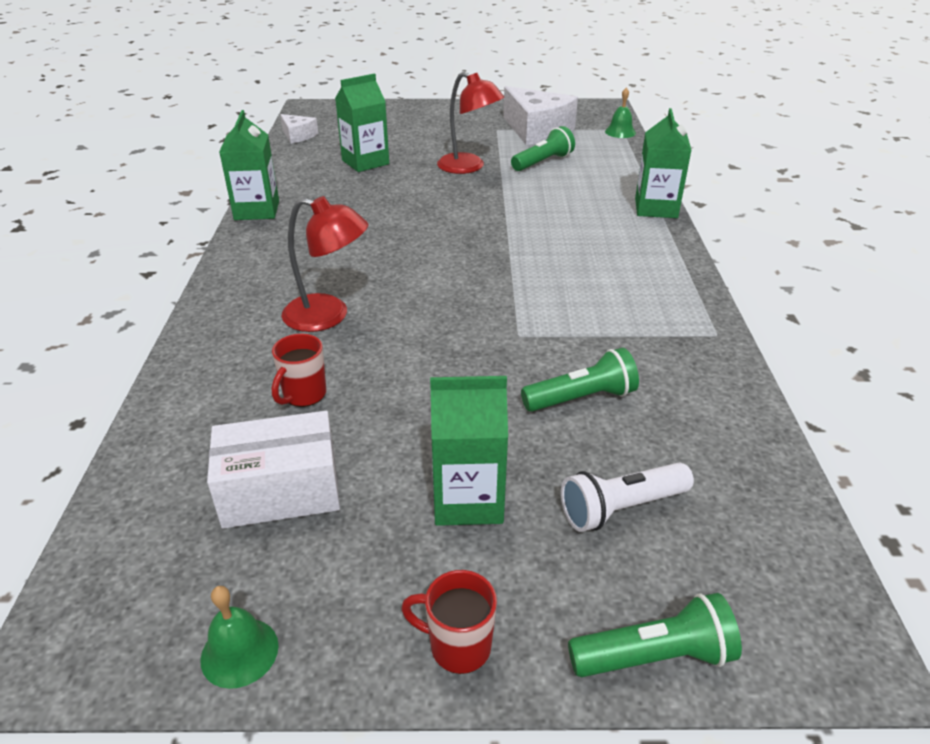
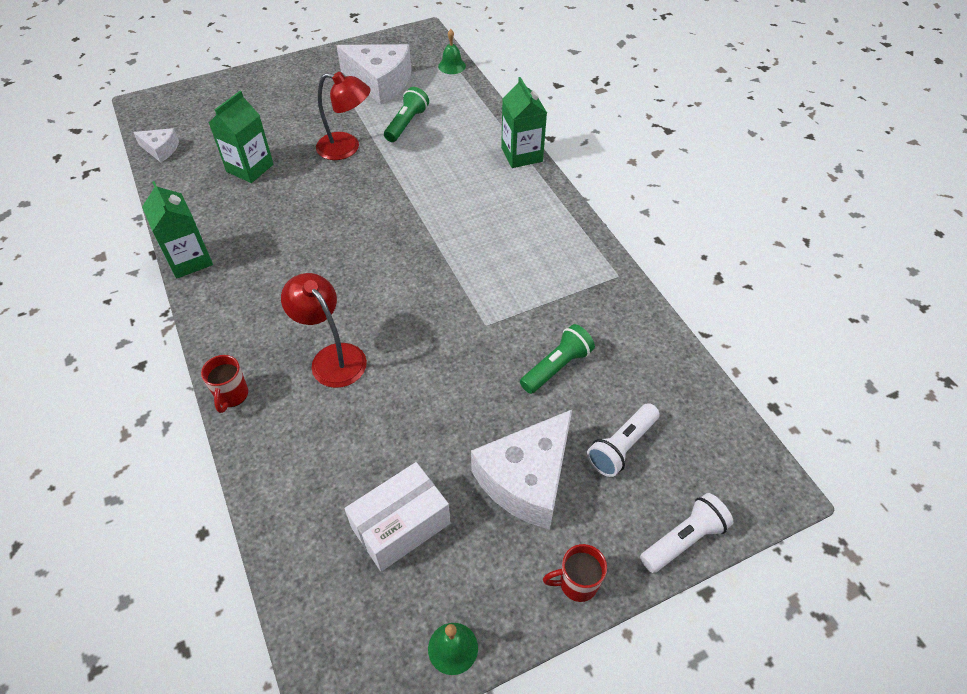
camera: 25 degrees left, 15 degrees up
(303, 395) = (363, 440): red mug -> red mug (232, 396)
(328, 316) = (332, 357): red lamp -> red lamp turned 120 degrees counterclockwise
(468, 499) = (527, 479): green carton -> white cheese
(654, 656) = (683, 539): green flashlight -> white flashlight

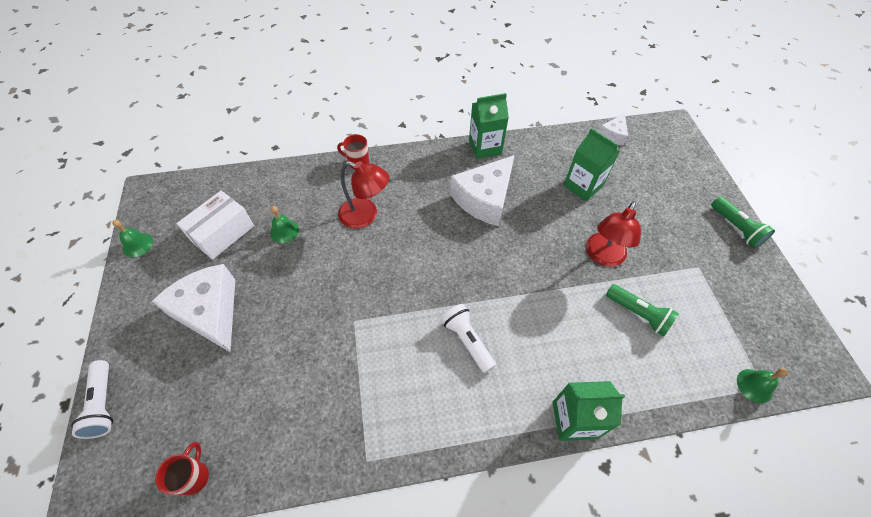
camera: 105 degrees right, 5 degrees up
(332, 357) = (365, 216): red lamp -> red lamp turned 45 degrees clockwise
(378, 443) = (284, 231): none -> green bell
(380, 82) = (714, 302): white cheese -> white cheese (484, 199)
(401, 525) = (222, 233): white box -> white box turned 60 degrees clockwise
(556, 367) = (290, 363): green flashlight -> green flashlight (736, 228)
(577, 583) = (125, 320): red mug -> red mug (194, 476)
(622, 447) = (196, 388): white flashlight -> white flashlight (467, 341)

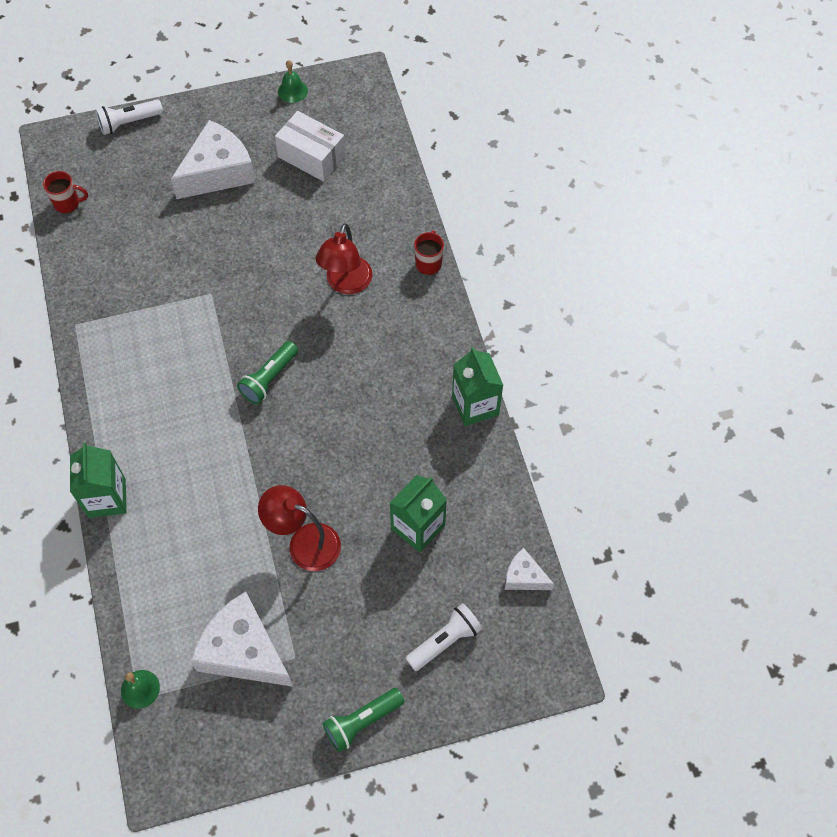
camera: 85 degrees right, 5 degrees up
(284, 231) = (318, 210): green bell -> none
(467, 341) = (190, 398): white flashlight -> white flashlight (445, 641)
(484, 199) = (383, 408): white cheese -> white cheese (243, 651)
(638, 314) = (226, 575): green flashlight -> green flashlight (269, 378)

